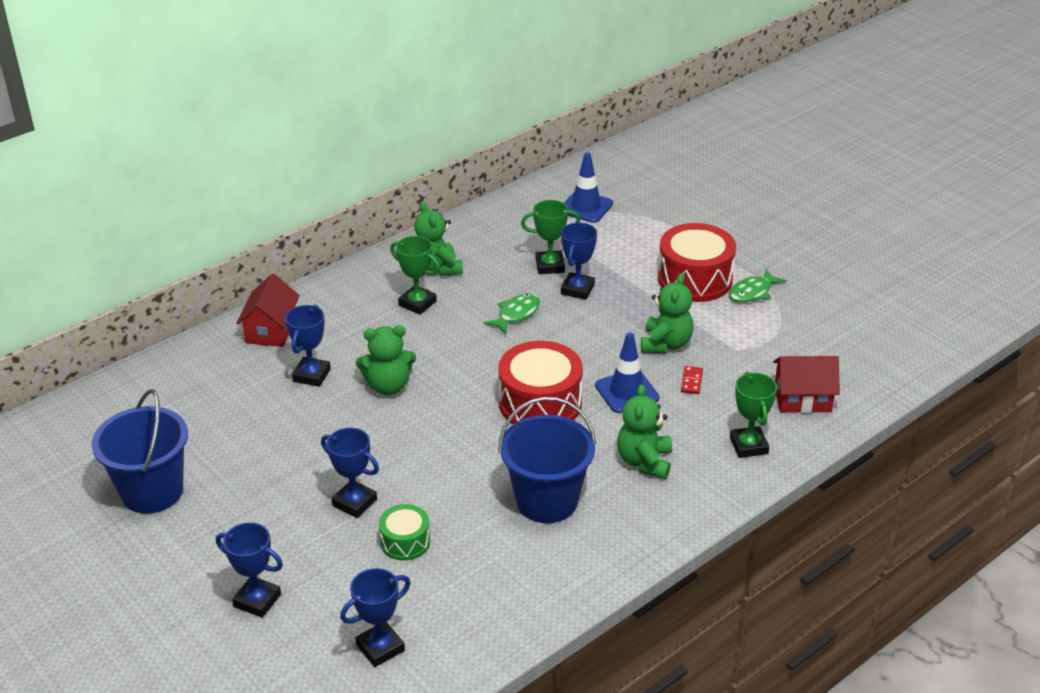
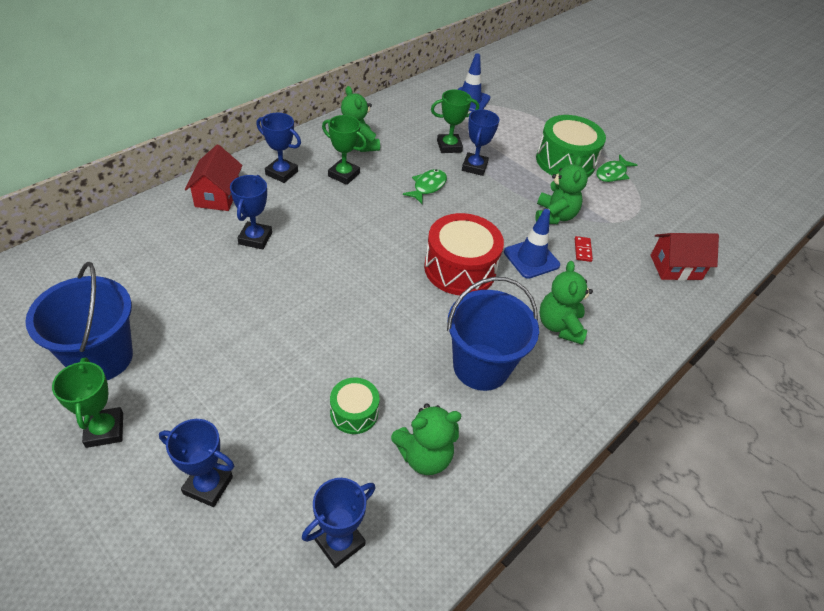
camera: 10 degrees left, 10 degrees up
(354, 502) = (302, 369): blue trophy -> blue trophy (281, 173)
(388, 386) = (325, 250): green teddy bear -> green teddy bear (424, 456)
(695, 279) = (565, 161): red drum -> green drum
(748, 446) = (643, 311): green trophy -> green trophy (104, 430)

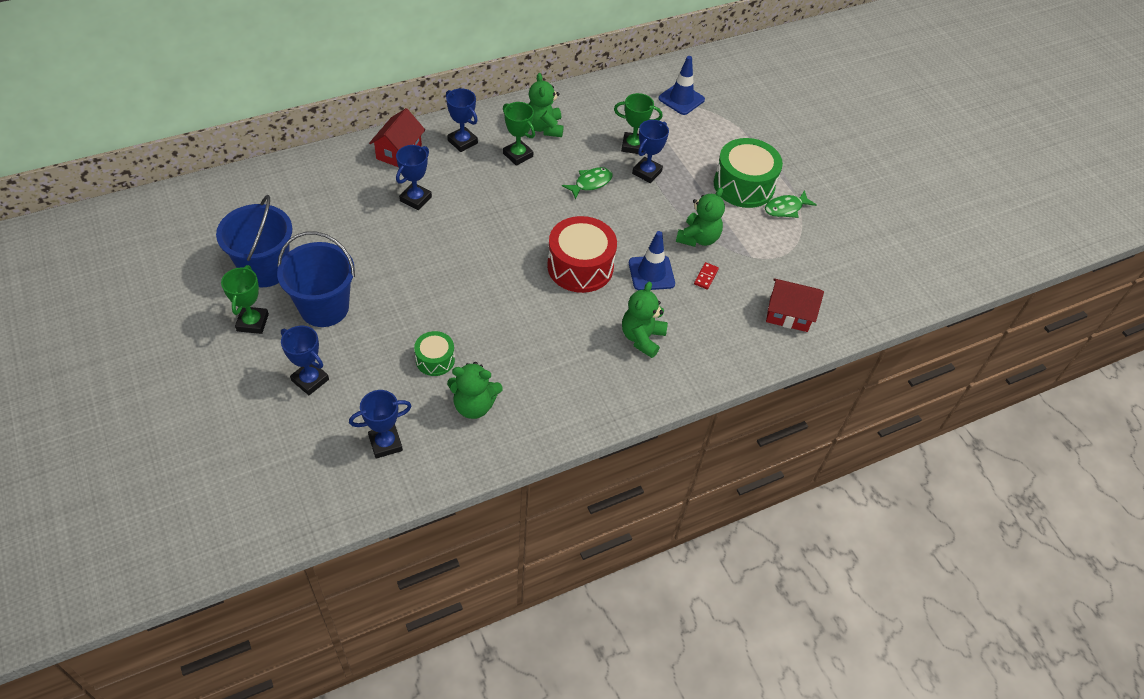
camera: 20 degrees right, 5 degrees up
(481, 367) = (554, 353): blue bucket -> blue bucket (324, 308)

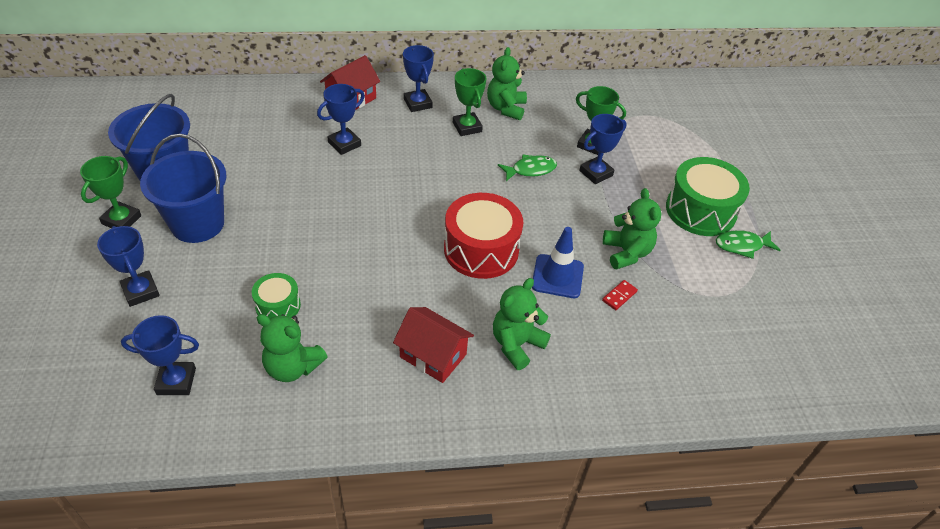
camera: 20 degrees right, 5 degrees down
(681, 99) = (662, 112): blue traffic cone -> none
(698, 238) = (626, 253): green teddy bear -> green teddy bear turned 60 degrees counterclockwise
(788, 314) = (704, 364): red house -> red house (433, 355)

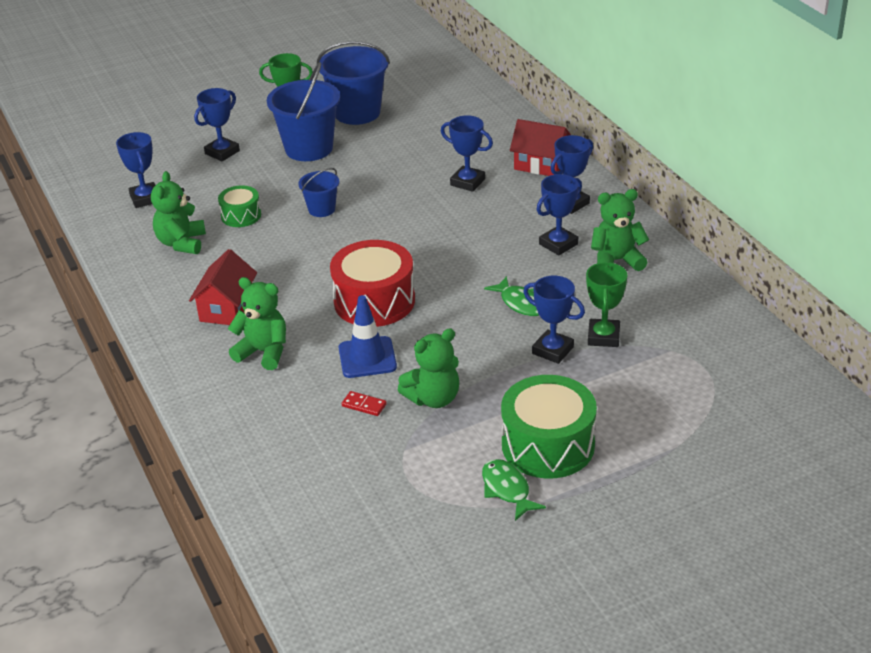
camera: 75 degrees right, 10 degrees down
(314, 244) = (321, 209): none -> blue bucket
(467, 127) = (558, 244): green trophy -> blue trophy

